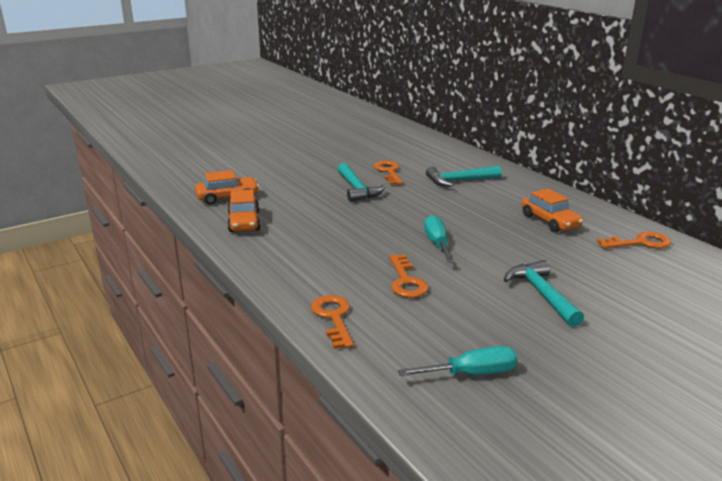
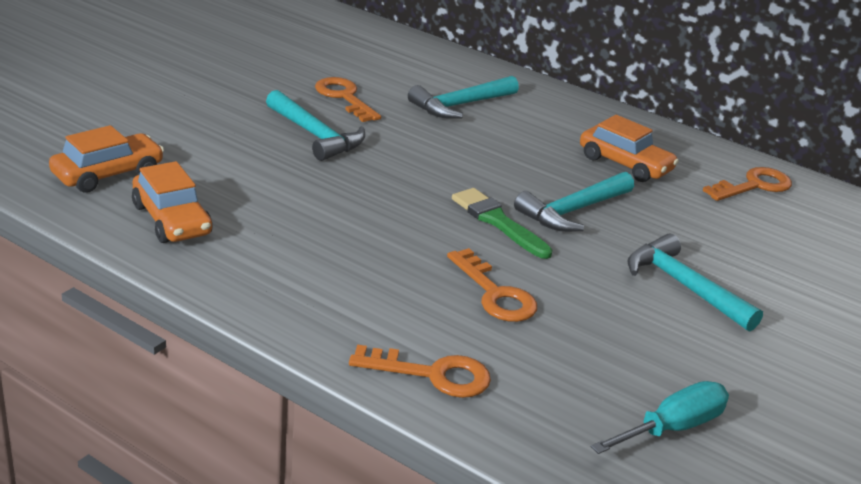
camera: 25 degrees left, 5 degrees up
(333, 318) = (432, 374): orange key -> orange key turned 135 degrees clockwise
(437, 243) = (498, 222): turquoise screwdriver -> green brush
(492, 243) = (572, 211): none -> turquoise hammer

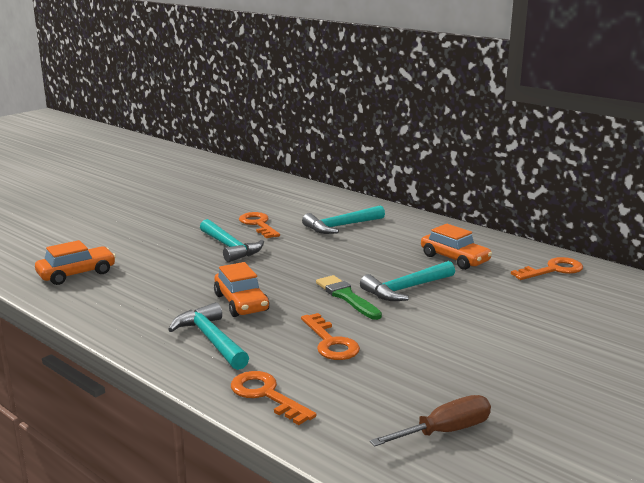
camera: 10 degrees right, 10 degrees down
(172, 220) = (110, 300): orange car -> orange car (241, 303)
(432, 374) = (266, 395): orange key -> orange key turned 150 degrees counterclockwise
(672, 428) = (445, 431): turquoise screwdriver -> brown screwdriver
(683, 286) = (479, 336): turquoise hammer -> turquoise hammer (211, 339)

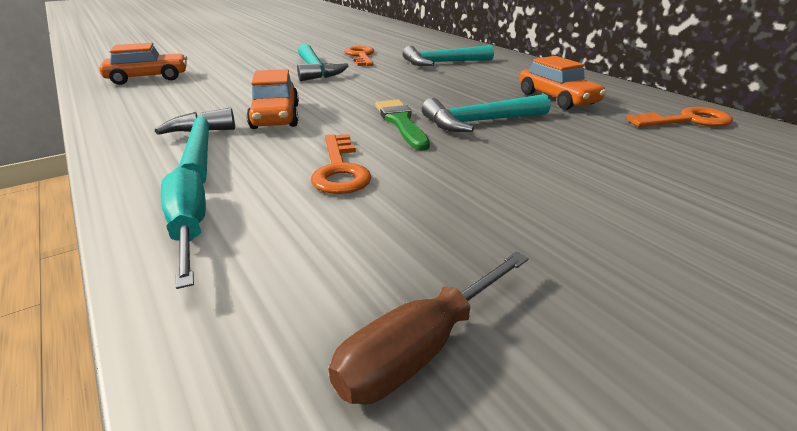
camera: 15 degrees right, 10 degrees up
(266, 395) = (189, 228): orange key -> turquoise screwdriver
(445, 431) = (420, 349): brown screwdriver -> brown screwdriver turned 150 degrees clockwise

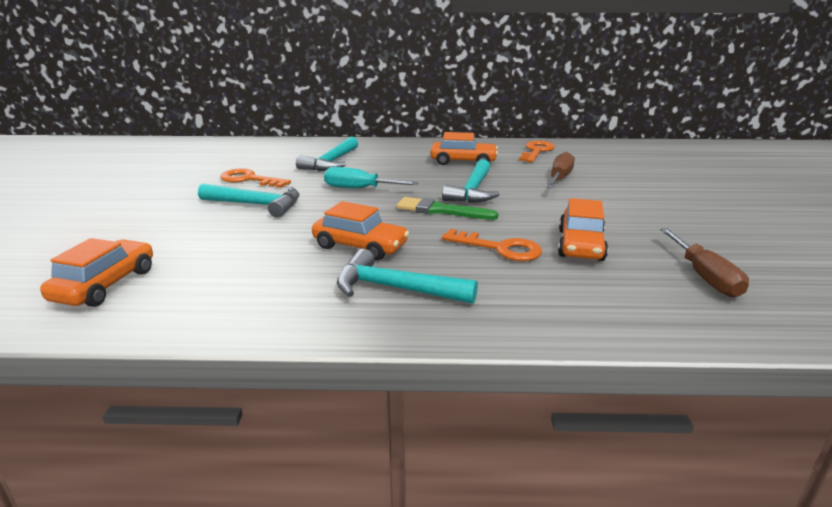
camera: 55 degrees left, 5 degrees down
(189, 228) = (540, 313): turquoise screwdriver -> turquoise screwdriver (359, 189)
(411, 213) = (580, 245): none -> orange car
(621, 153) = (559, 178): none -> brown screwdriver

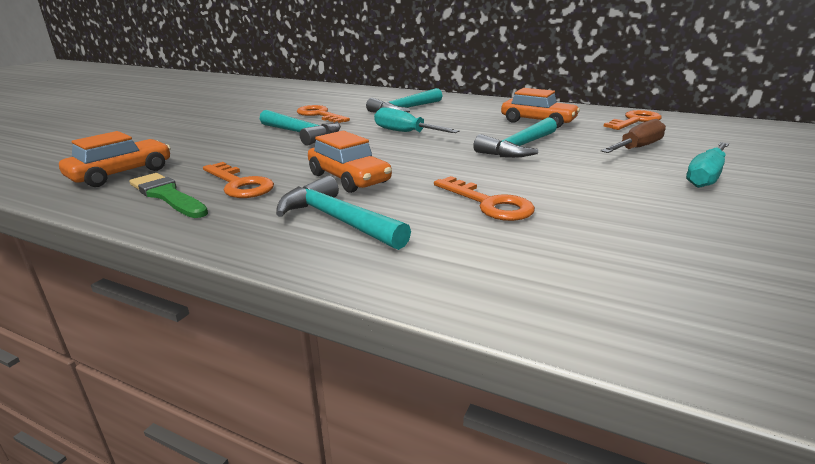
camera: 25 degrees right, 0 degrees up
(260, 272) = (240, 184): none -> orange key
(441, 210) = (464, 160): green brush -> green brush (167, 195)
(580, 245) = (592, 216): orange car -> none
(624, 197) = (705, 177): none -> turquoise screwdriver
(704, 277) = (740, 283): brown screwdriver -> none

